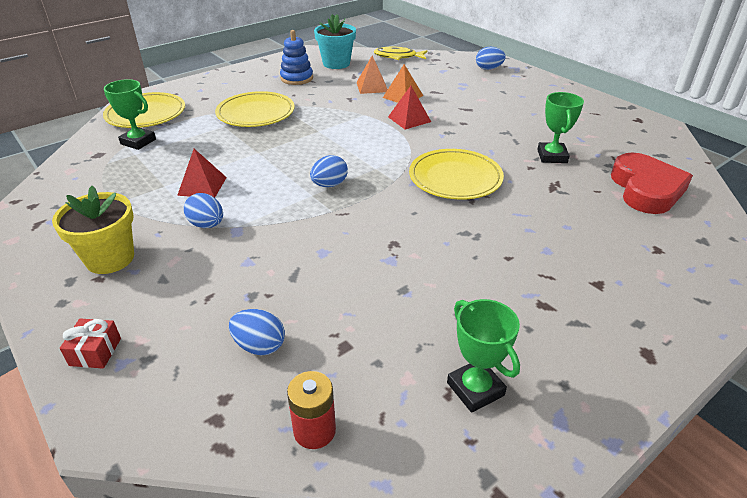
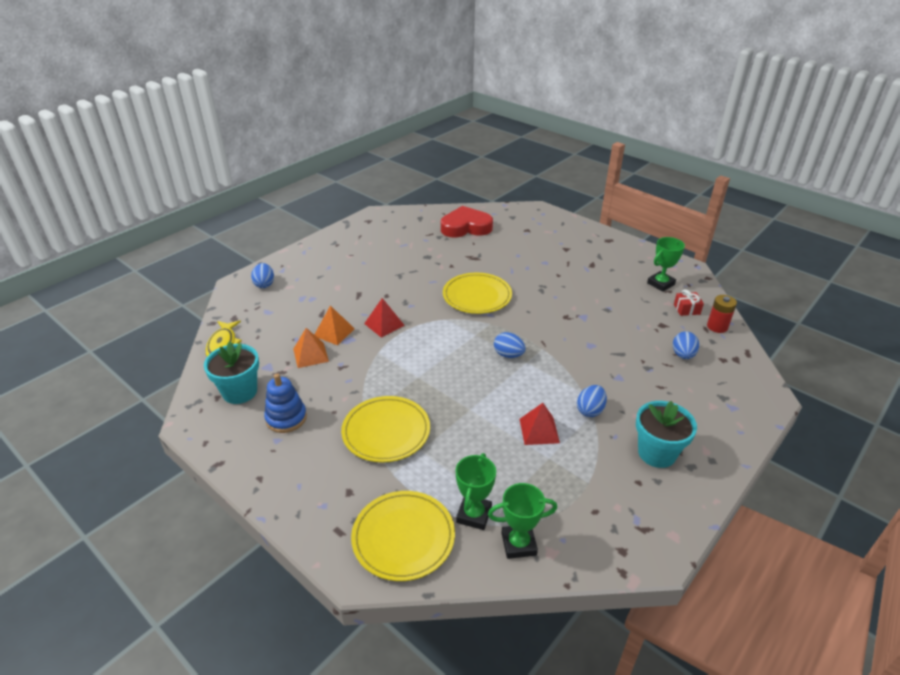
camera: 100 degrees left, 0 degrees up
(95, 352) = (734, 422): red gift -> red gift (686, 309)
(110, 258) = (656, 453): yellow flower pot -> turquoise flower pot
(552, 156) = (433, 257): green trophy -> green trophy (518, 544)

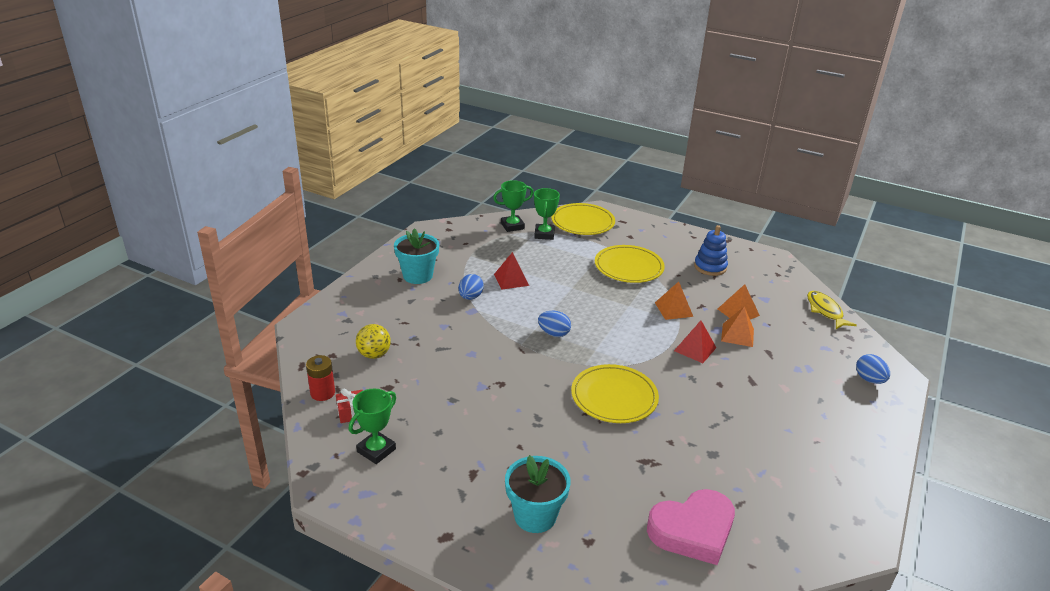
camera: 165 degrees right, 5 degrees down
(240, 392) = (765, 279): turquoise flower pot -> turquoise flower pot (535, 516)
(374, 366) = (673, 309): none -> orange pyramid
(466, 227) = (692, 530): red heart -> pink heart
(683, 355) = (374, 354): blue egg -> yellow ball

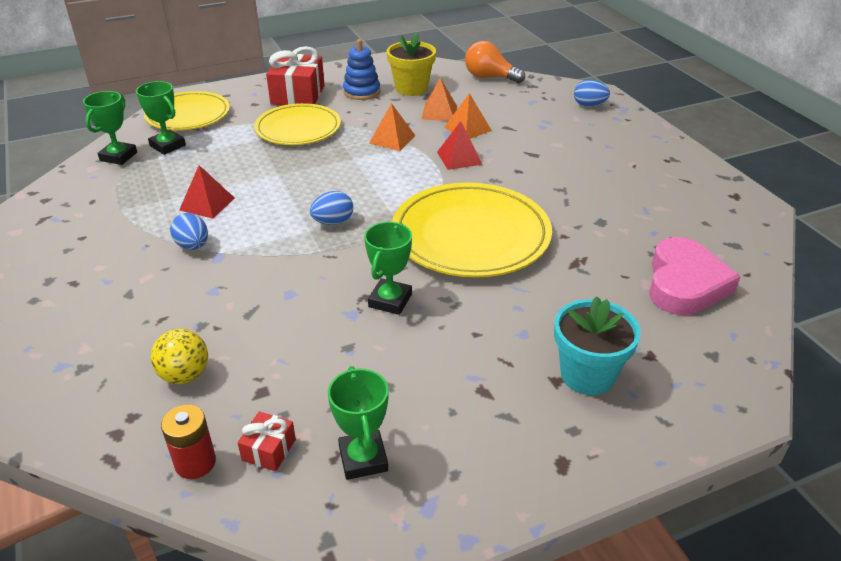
camera: 50 degrees left, 5 degrees up
(418, 275) = (91, 265): turquoise flower pot -> none
(509, 395) = (390, 300): none -> green trophy
(614, 397) = (471, 235): yellow plate -> yellow plate, size x1.51
(665, 245) = (298, 95): none -> red gift
(749, 284) = (411, 88): none -> yellow flower pot
(825, 311) = (489, 77): yellow fish -> orange light bulb

